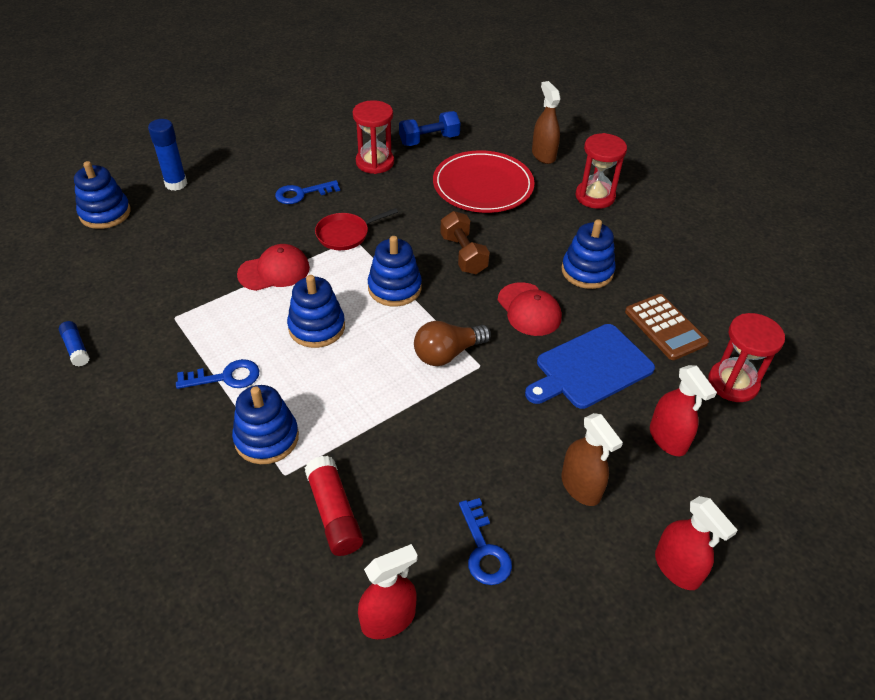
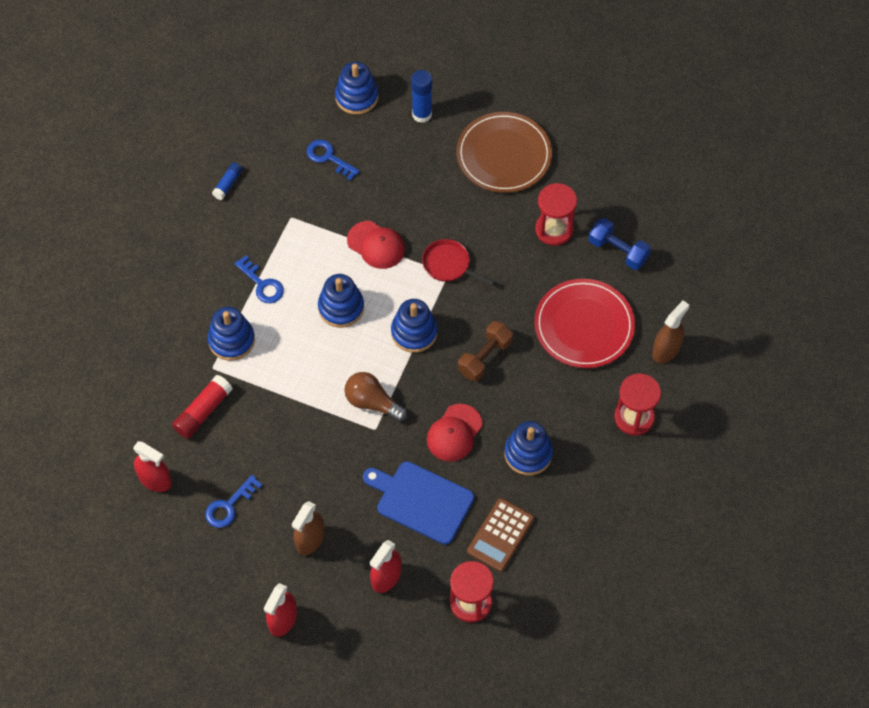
camera: 60 degrees right, 15 degrees up
(273, 158) = (504, 155): none -> brown plate
(302, 194) = (474, 205): blue key -> blue key (329, 158)

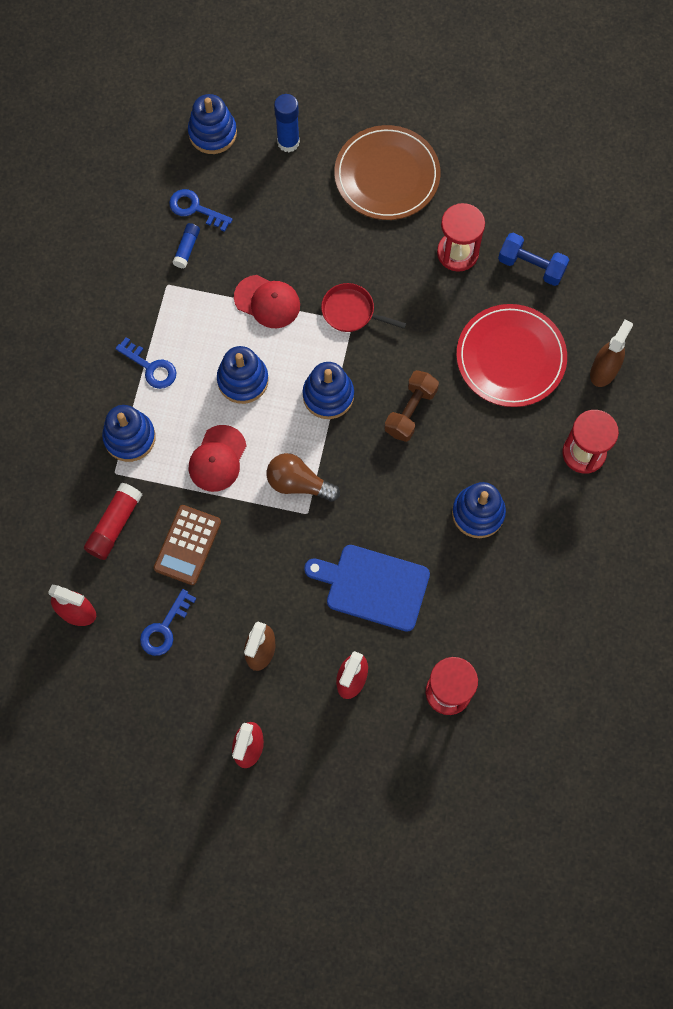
camera: 10 degrees left, 10 degrees up
(228, 184) = (90, 257): blue glue stick -> blue glue stick (187, 248)
(454, 433) = (394, 503): red cap -> red cap (217, 459)
(500, 535) = (466, 610): brown calculator -> brown calculator (187, 545)

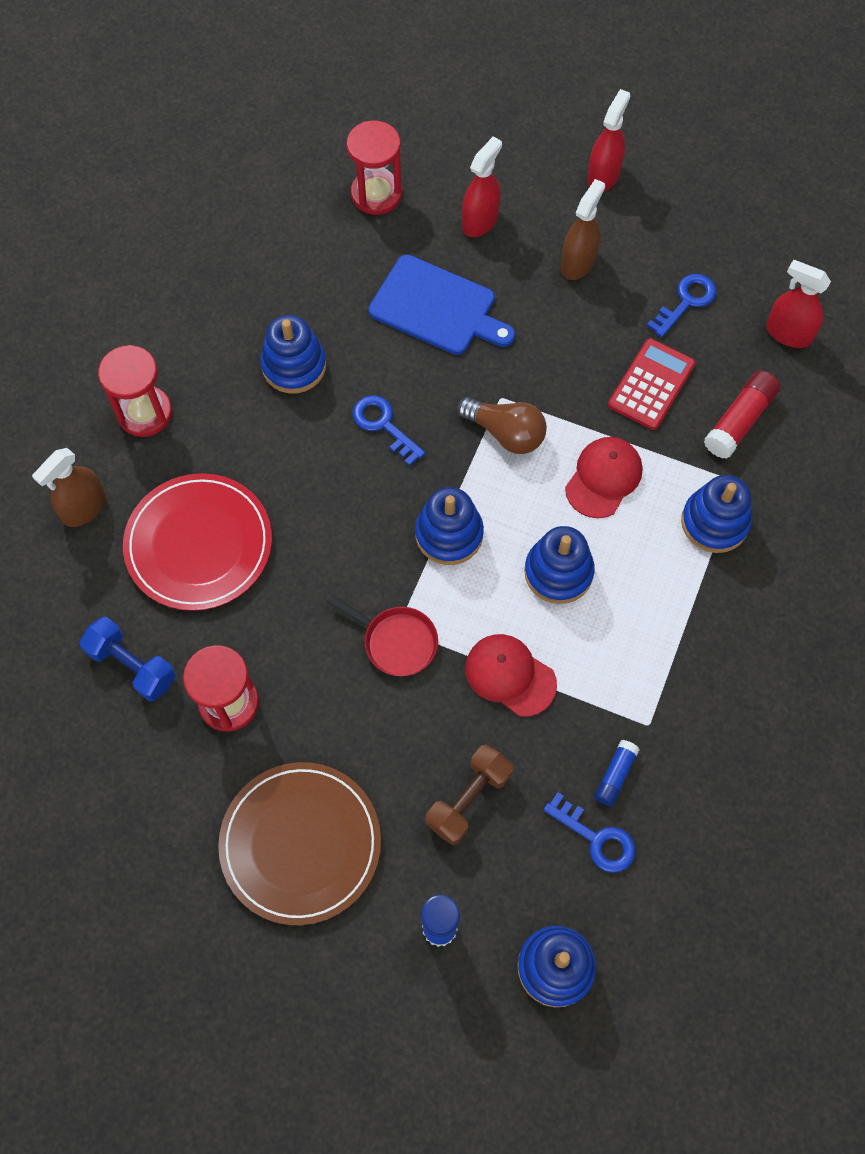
camera: 170 degrees left, 5 degrees down
(150, 367) = (680, 610): blue key -> blue key (384, 425)
(187, 545) = (651, 385): brown calculator -> red calculator
(410, 411) = (347, 497): brown dumbbell -> brown dumbbell (468, 799)

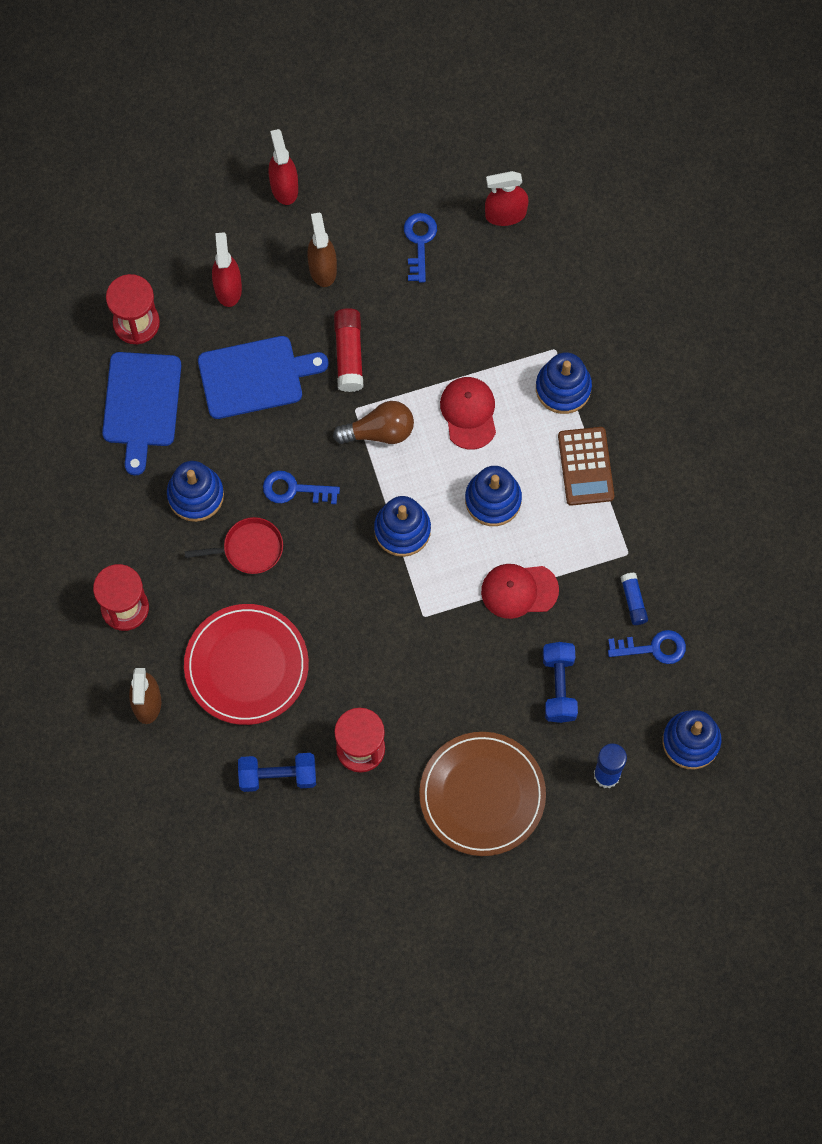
camera: 40 degrees left, 5 degrees up
(319, 260) = (141, 404): none -> blue cutting board
(396, 641) = (430, 626): red pan -> red pan (249, 549)
(468, 799) = (559, 686): brown dumbbell -> blue dumbbell
(651, 385) = (445, 322): red calculator -> none
(676, 610) = (586, 466): none -> brown calculator
(739, 421) = (523, 304): red glue stick -> red glue stick (349, 354)

